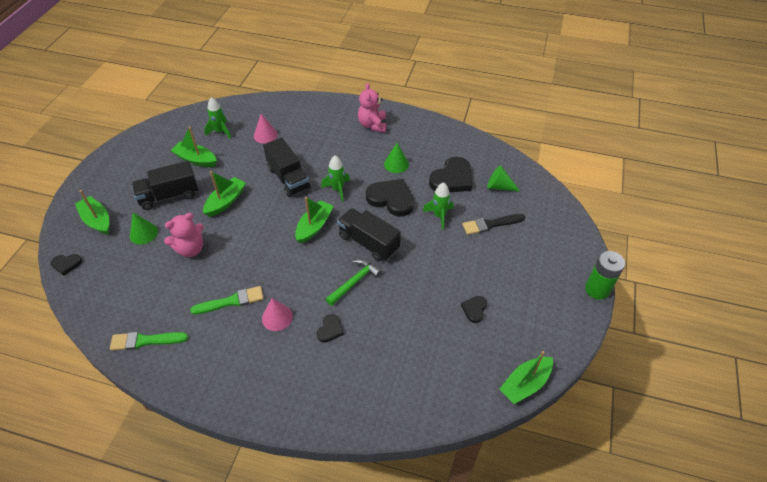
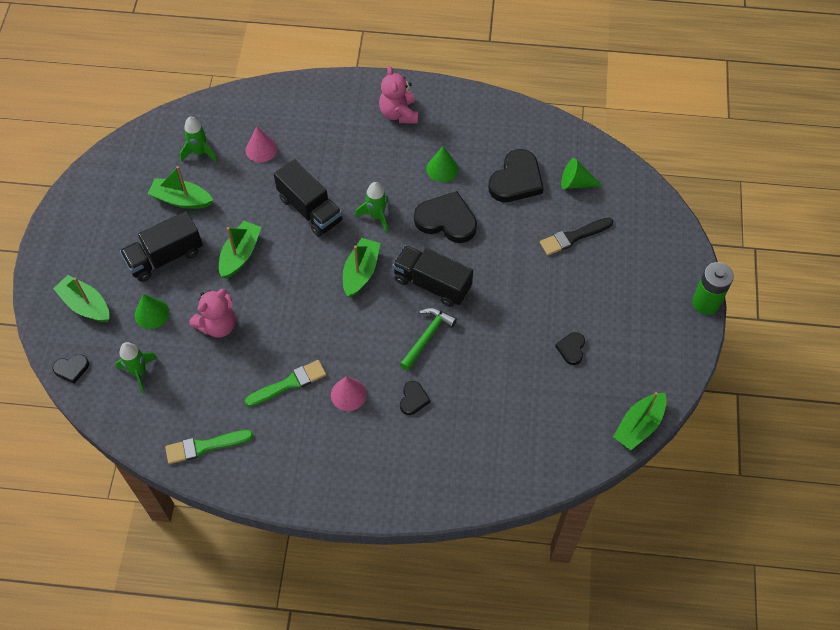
camera: 10 degrees left, 10 degrees up
(439, 216) = (510, 235): green rocket -> green rocket (139, 372)

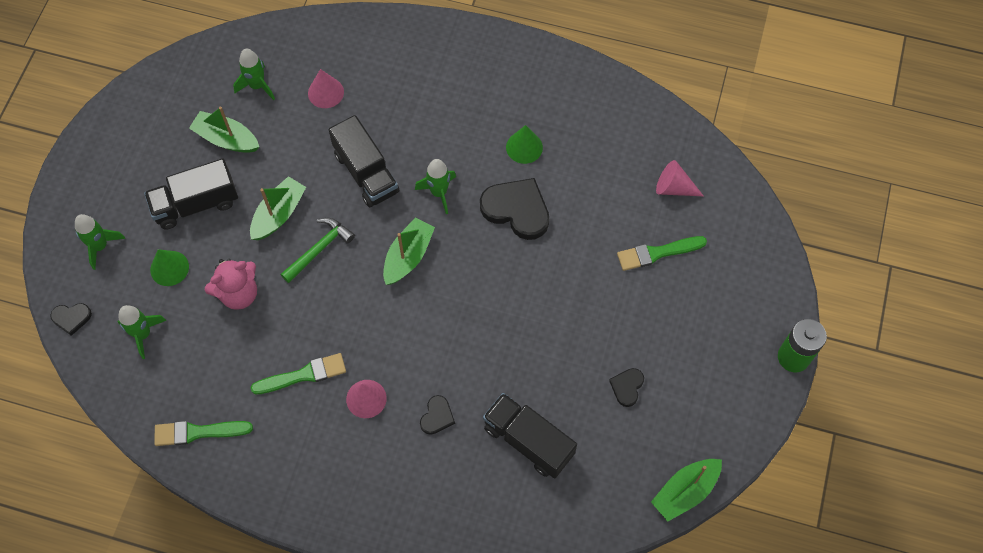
camera: 10 degrees right, 5 degrees up
(86, 305) = (100, 246): green boat -> green rocket
(399, 113) = (488, 73): pink teddy bear -> none
(427, 337) = (467, 345): green hammer -> green hammer (319, 249)
(432, 284) = (485, 283): black truck -> black truck (528, 441)
(516, 180) = (606, 174): black heart -> none
(573, 237) = (657, 253): black brush -> green brush
(576, 183) = (674, 188): green cone -> pink cone

